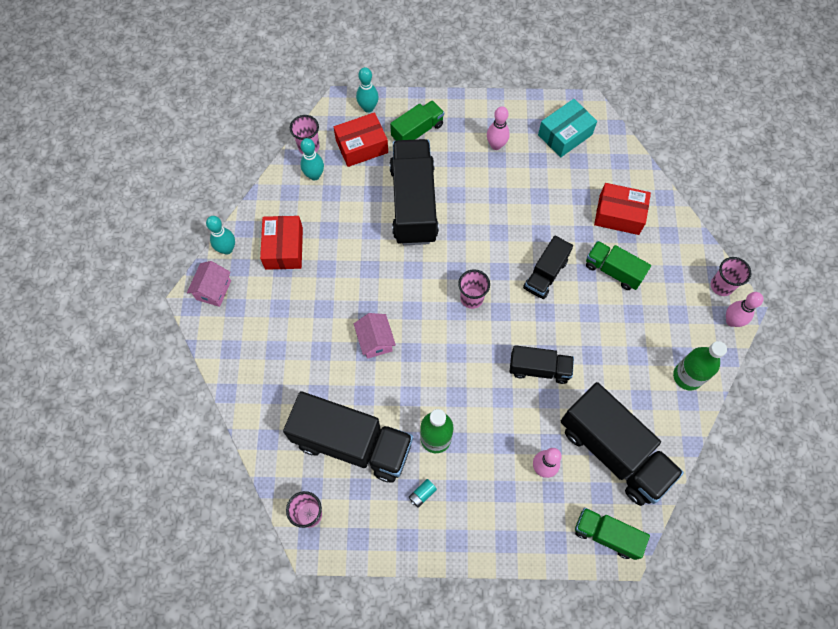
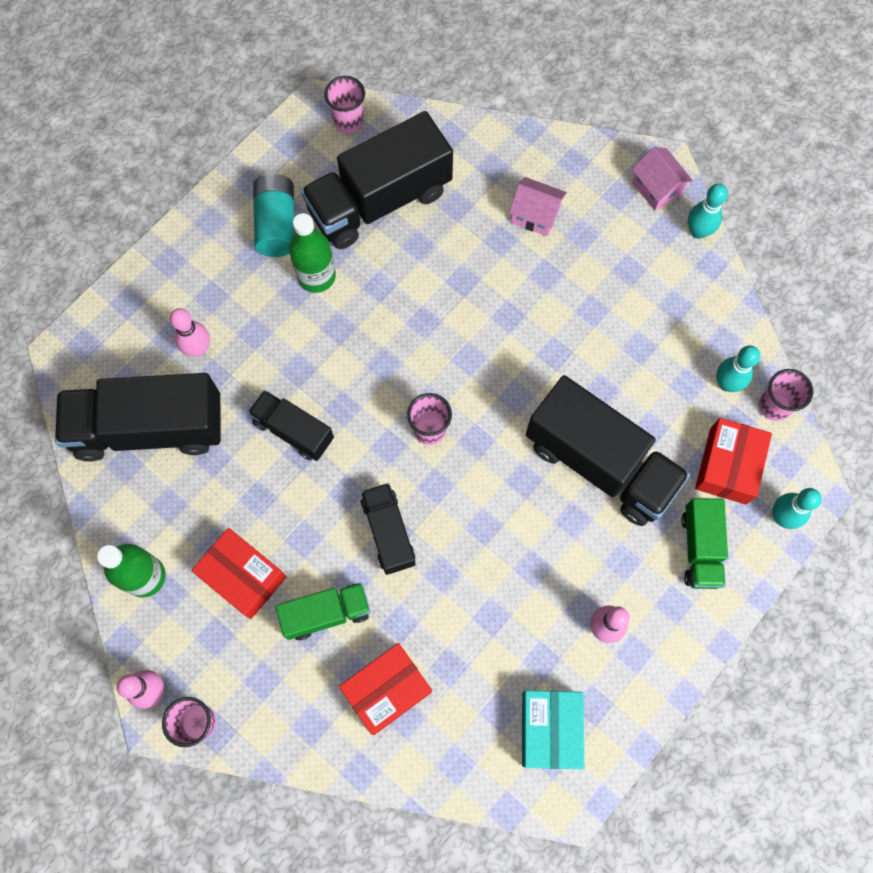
camera: 130 degrees right, 5 degrees up
(284, 248) = (653, 287): red box -> red box (243, 576)
(375, 341) = (465, 297): pink house -> pink house (535, 215)
(422, 494) = (277, 224): turquoise battery -> turquoise battery, size x2.27
(539, 369) = (293, 431): black truck -> black truck turned 75 degrees clockwise
(606, 535) = (88, 351): green truck -> none

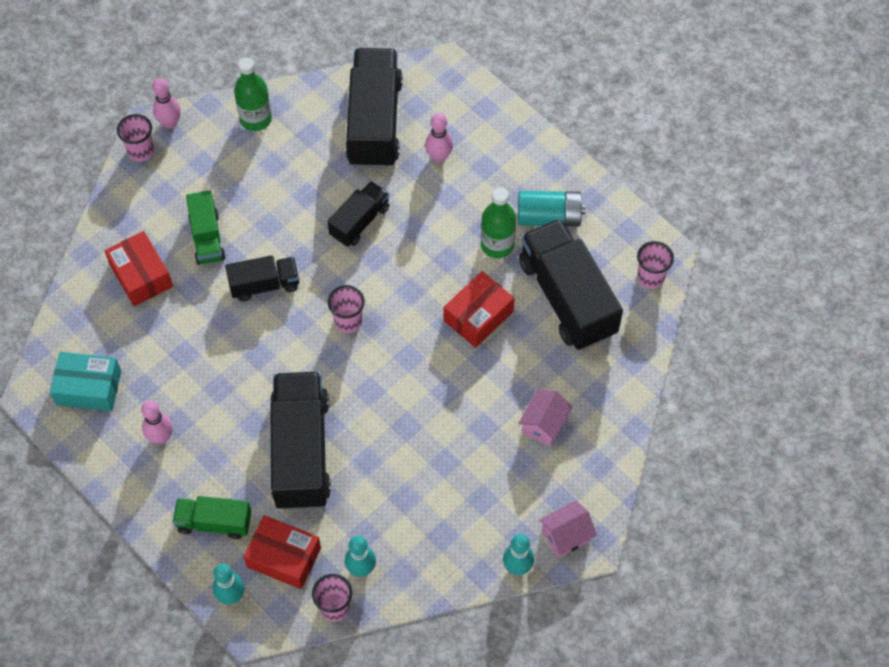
camera: 95 degrees right, 10 degrees down
(243, 576) = (245, 182): red box -> red box (478, 316)
(600, 463) = (301, 451): black truck -> black truck turned 135 degrees clockwise

